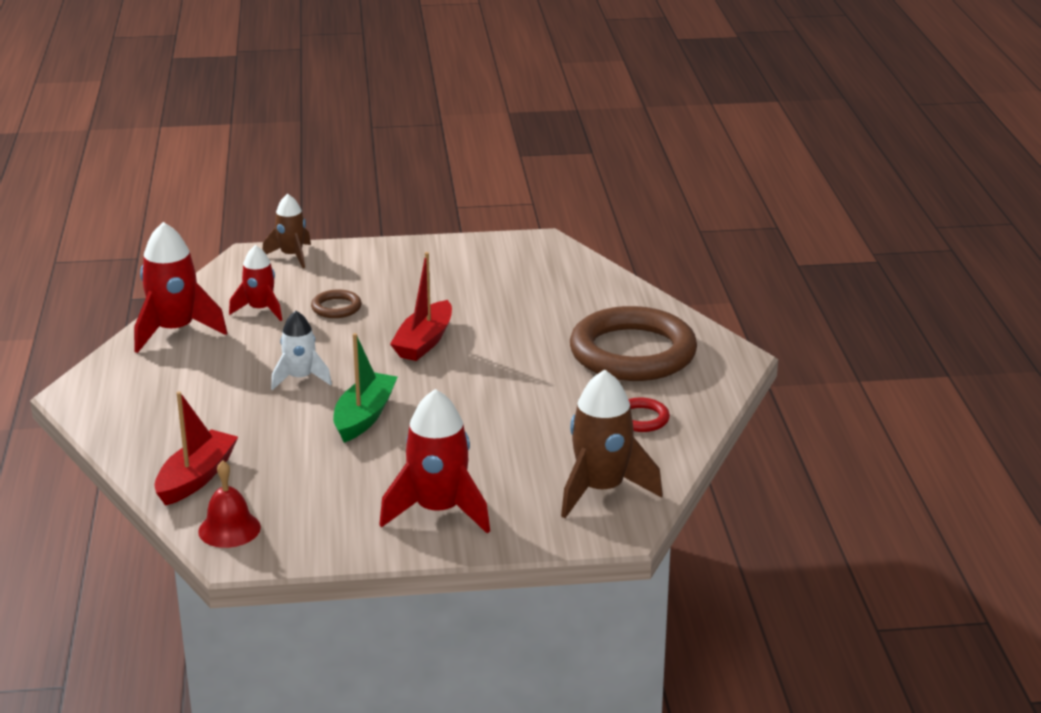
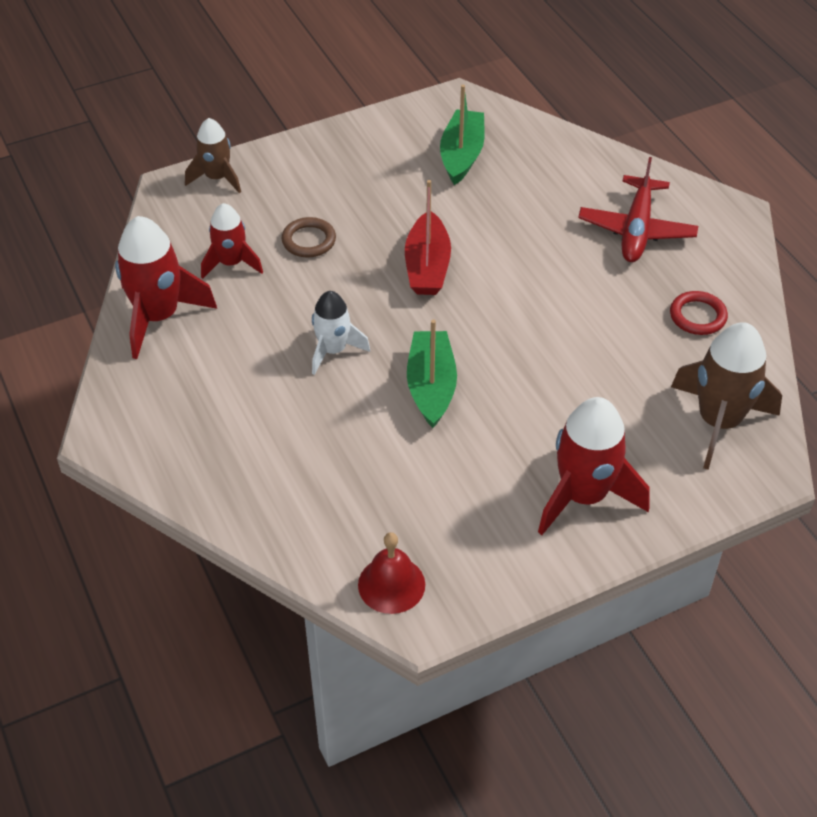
camera: 20 degrees left, 20 degrees up
(196, 478) = (312, 522): red boat -> none
(514, 277) = (462, 155): none -> green boat
(632, 353) = (636, 230): brown ring -> red plane

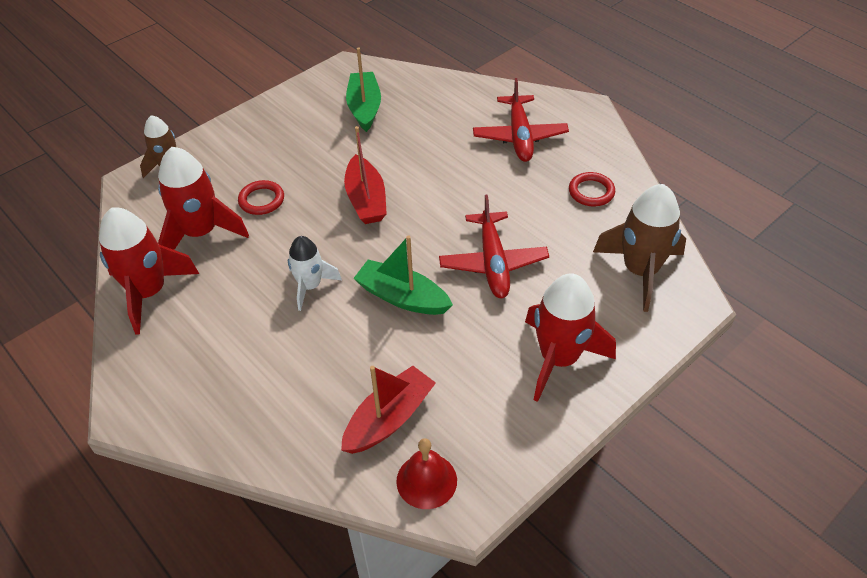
camera: 15 degrees left, 0 degrees up
(231, 263) = (201, 233): red rocket -> red rocket, size x1.63
(309, 240) = (261, 200): brown ring -> red ring
(373, 512) = (389, 419): none -> red boat
(431, 386) = (402, 297): green boat -> green boat turned 45 degrees counterclockwise
(548, 372) = (493, 263): none -> red plane

